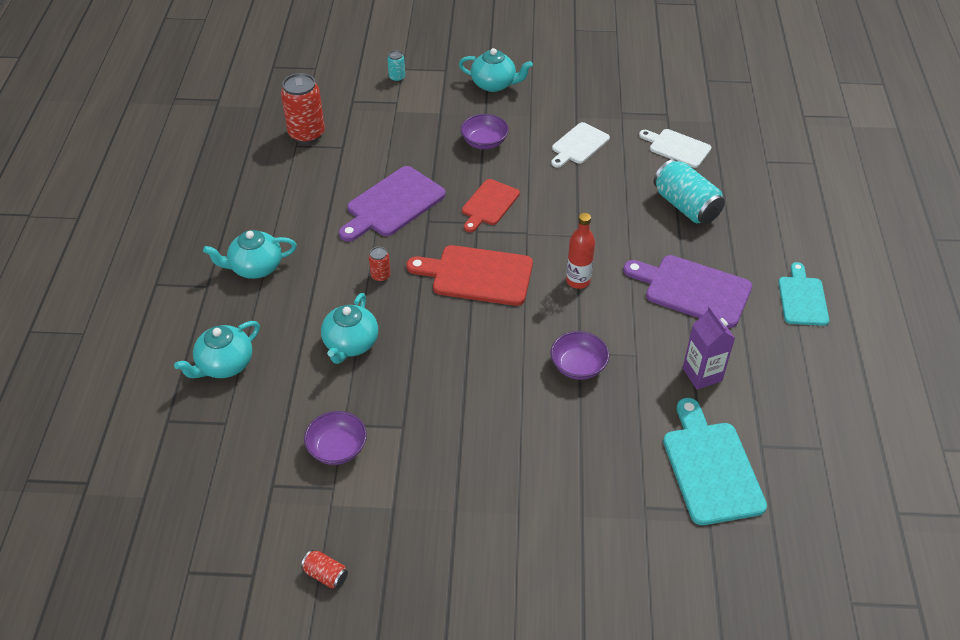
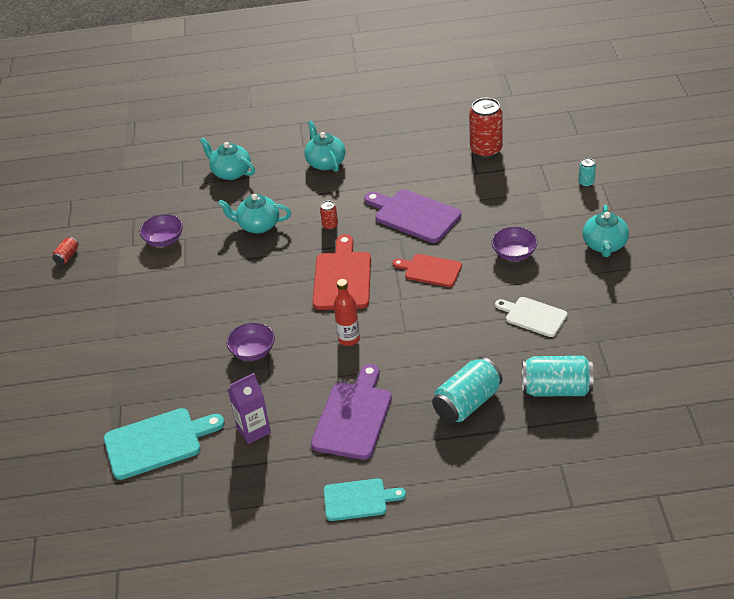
camera: 85 degrees right, 5 degrees down
(677, 147) = (556, 389): white cutting board -> turquoise can

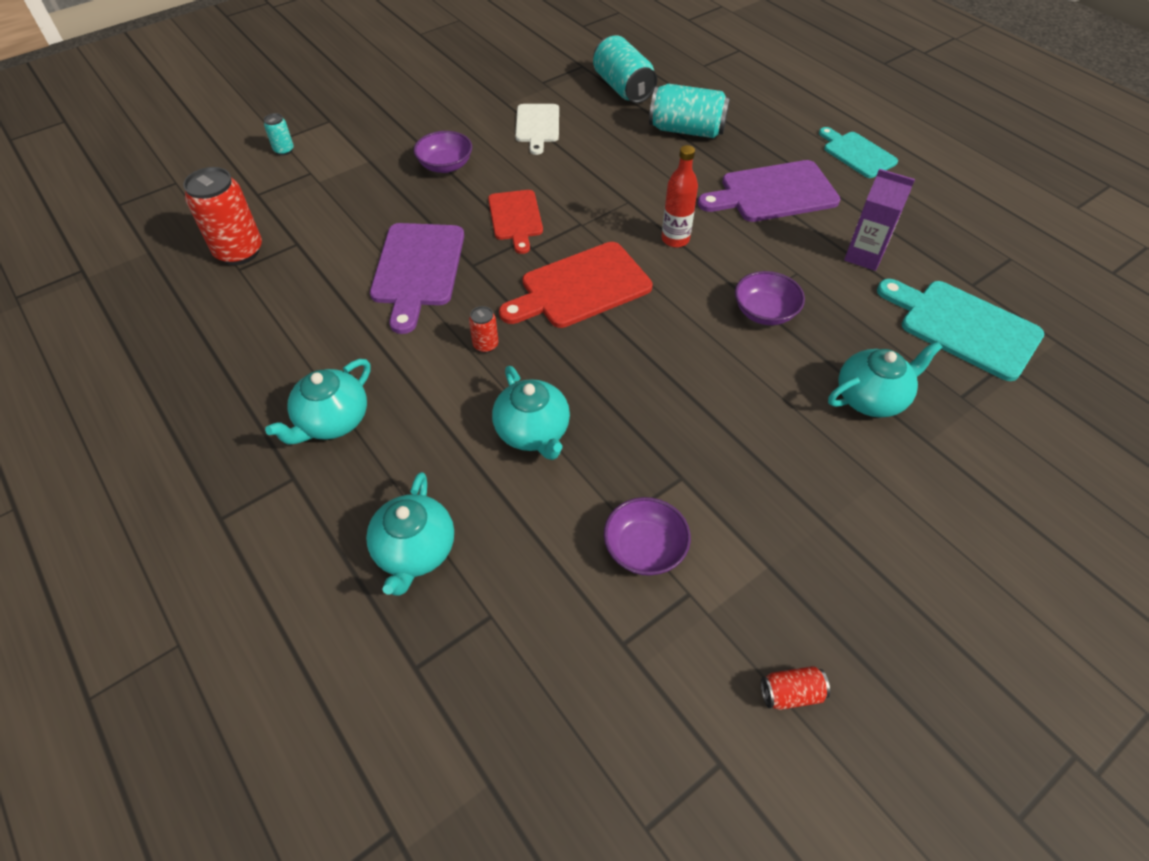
camera: 125 degrees left, 10 degrees up
(604, 245) = (395, 111): turquoise teapot -> turquoise teapot (871, 397)

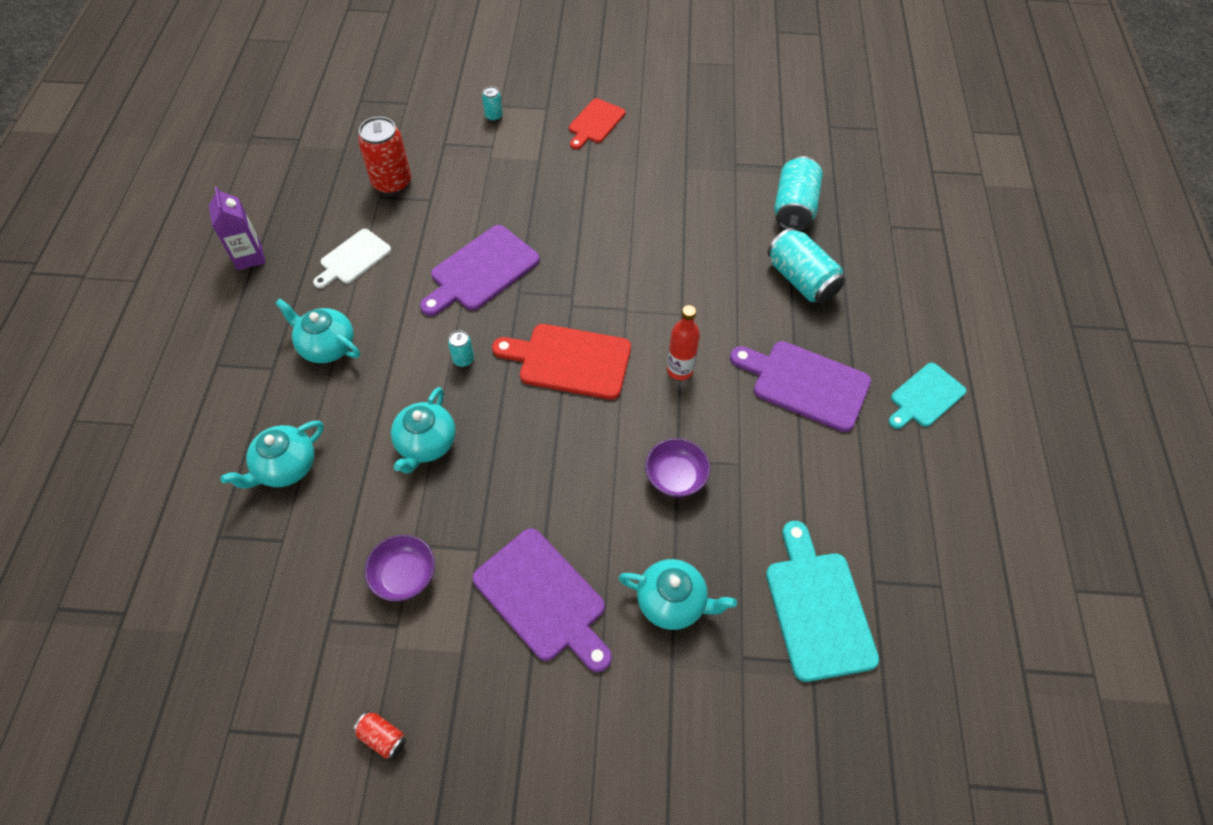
camera: 40 degrees right, 5 degrees up
(332, 421) = (327, 346): turquoise teapot -> turquoise teapot turned 45 degrees clockwise
(445, 165) = (585, 197): purple bowl -> none
(485, 345) = (463, 359): red can -> turquoise can
(516, 218) = (586, 273): red cutting board -> red cutting board (595, 123)
(537, 126) = (687, 202): white cutting board -> white cutting board (353, 258)
(779, 471) = (543, 598): none -> purple cutting board
(857, 153) = (925, 397): turquoise cutting board -> turquoise cutting board turned 135 degrees counterclockwise
(864, 256) = (812, 490): purple carton -> purple carton (249, 257)

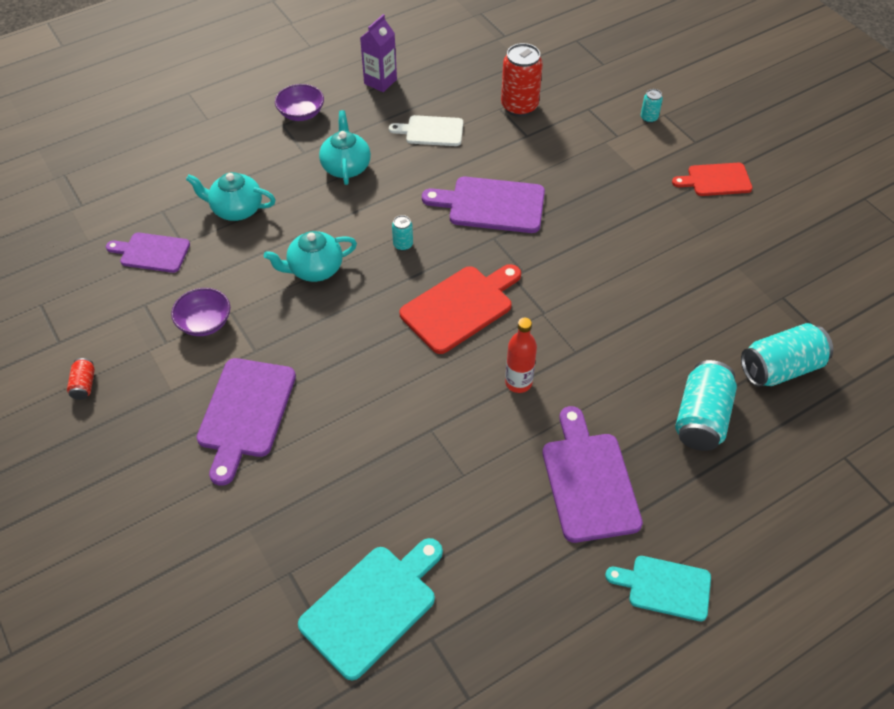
camera: 55 degrees right, 5 degrees down
(265, 576) = (152, 252): none -> purple cutting board
(569, 361) = (460, 307): red cutting board -> red cutting board turned 75 degrees clockwise
(672, 602) = (302, 497): turquoise teapot -> none
(675, 477) = (414, 437): purple bowl -> purple bowl (301, 113)

